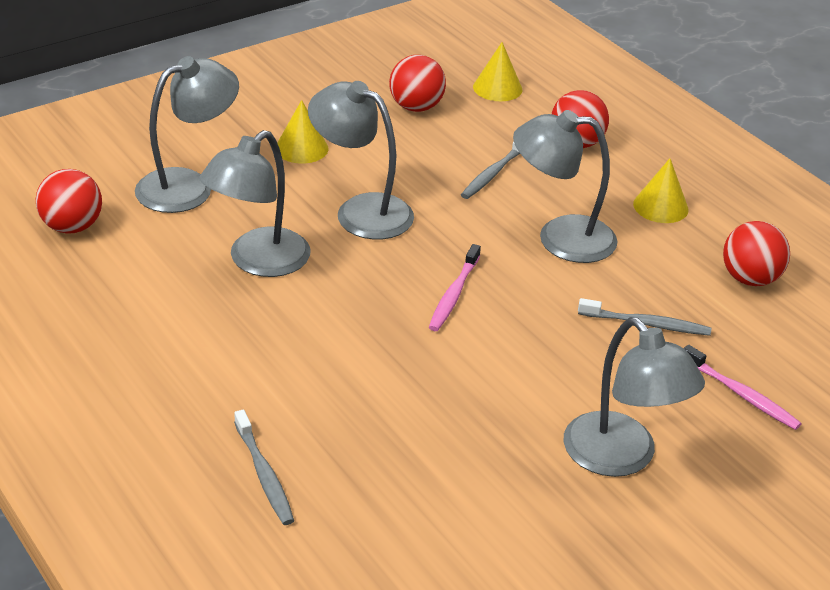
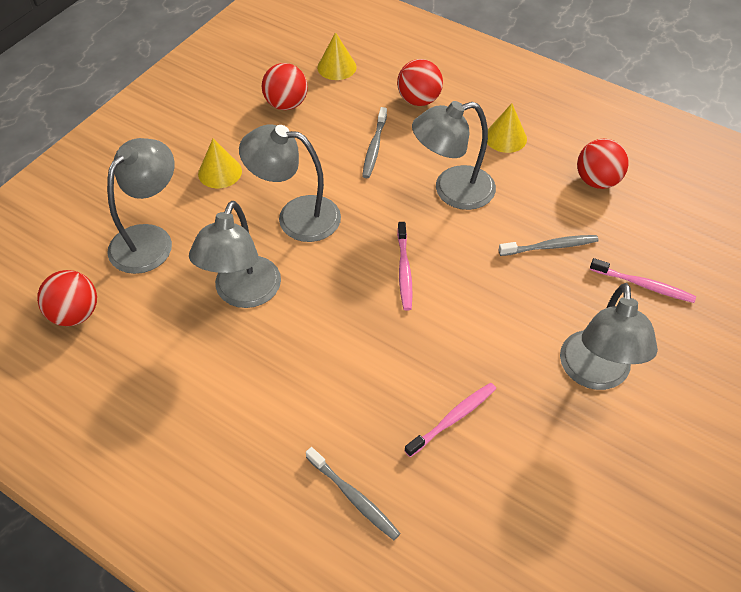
camera: 20 degrees left, 15 degrees up
(422, 443) = (453, 418): none -> pink toothbrush
(621, 458) = (595, 374): grey lamp -> grey lamp turned 60 degrees clockwise

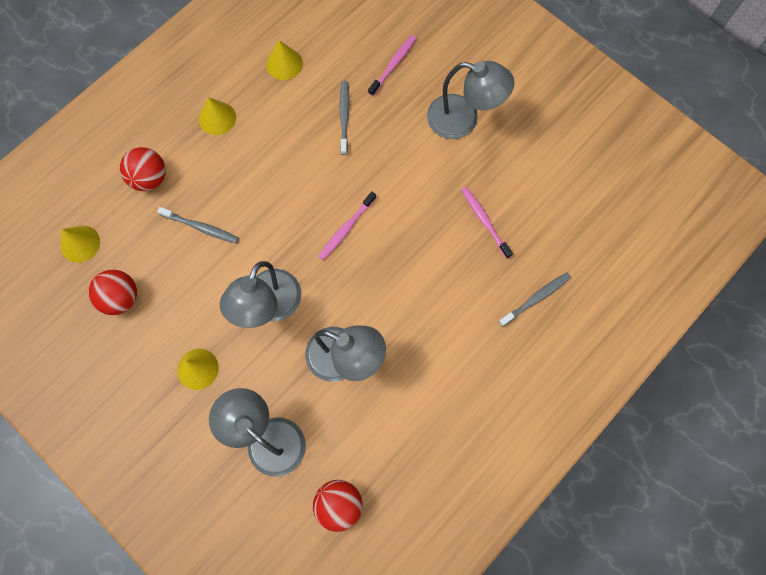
camera: 80 degrees left, 20 degrees up
(404, 270) = (346, 229): pink toothbrush -> pink toothbrush turned 120 degrees clockwise
(452, 191) = (269, 174): grey lamp -> none
(597, 181) = (284, 64): red ball -> yellow cone

